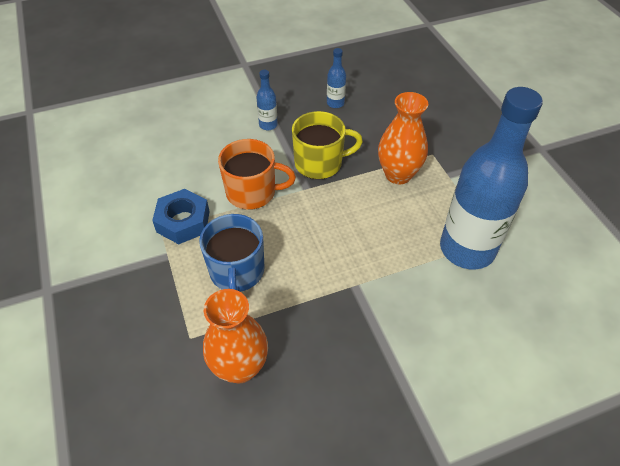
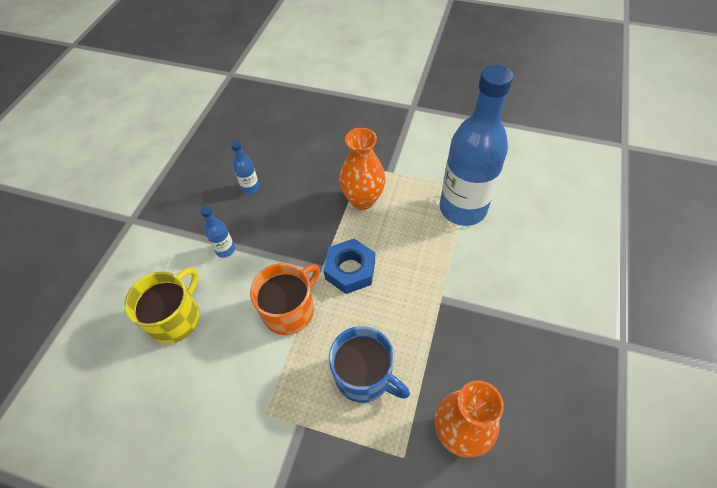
camera: 50 degrees left, 5 degrees up
(183, 221) = (273, 387): blue nut -> blue nut (350, 270)
(319, 163) = (304, 241): yellow mug -> yellow mug (175, 318)

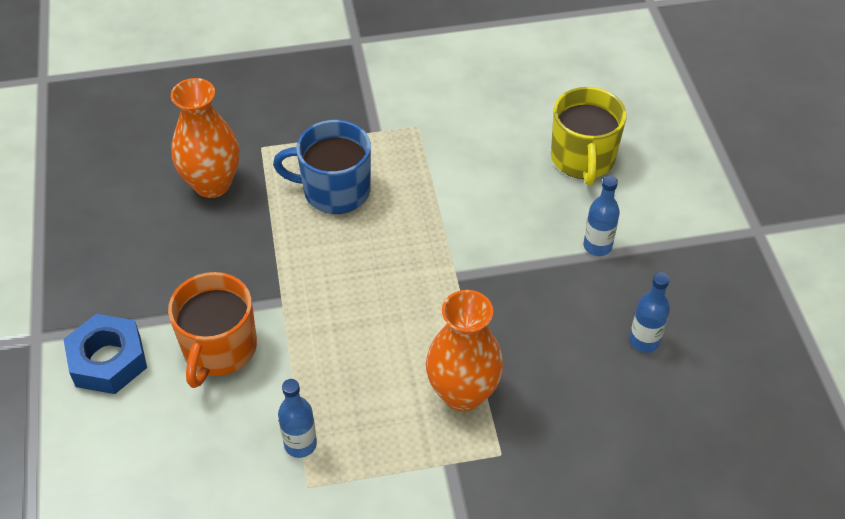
camera: 150 degrees right, 5 degrees down
(289, 310) = (461, 215): orange mug -> orange mug (219, 349)
(350, 270) = (418, 287): blue nut -> blue nut (108, 360)
(462, 208) = (300, 444): blue bottle -> blue bottle, size x0.40

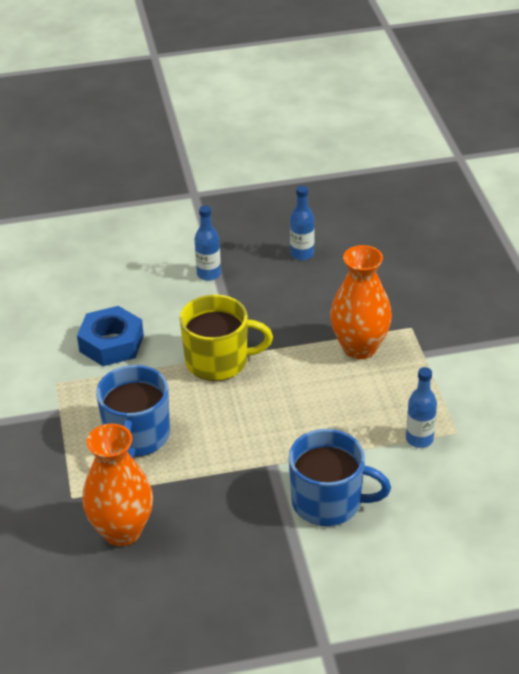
camera: 90 degrees left, 10 degrees down
(108, 360) = (348, 583): blue nut -> blue nut (111, 343)
(219, 349) = (328, 502): orange mug -> blue mug
(583, 158) = (110, 279): yellow mug -> yellow mug (218, 361)

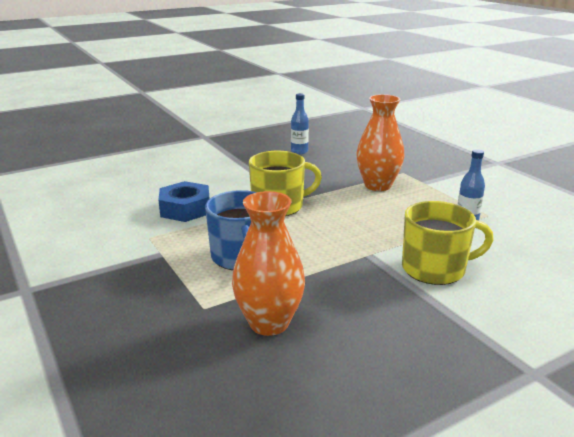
camera: 20 degrees left, 15 degrees down
(209, 274) = (239, 167): blue bottle -> none
(328, 502) = (435, 269): blue mug -> yellow mug

